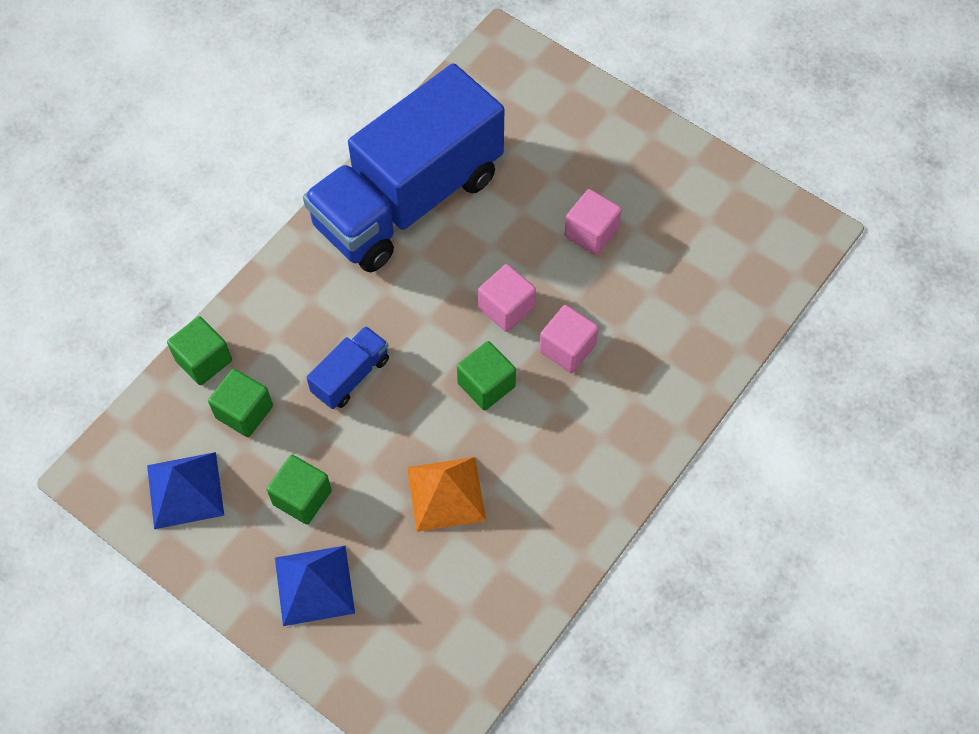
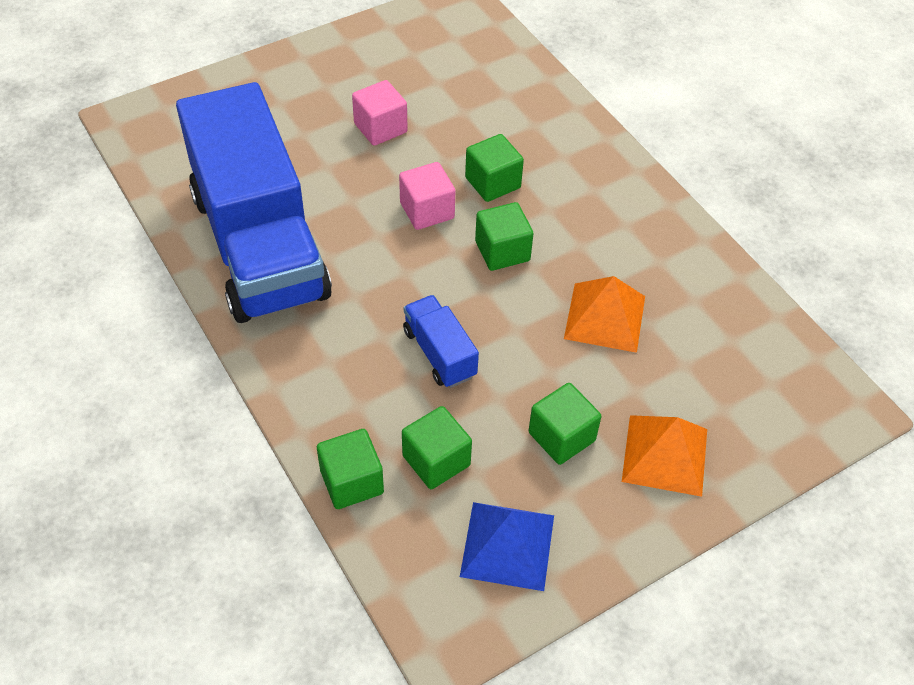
camera: 70 degrees left, 10 degrees down
(314, 585) = (664, 454): blue pyramid -> orange pyramid
(567, 348) = (492, 183): pink cube -> green cube

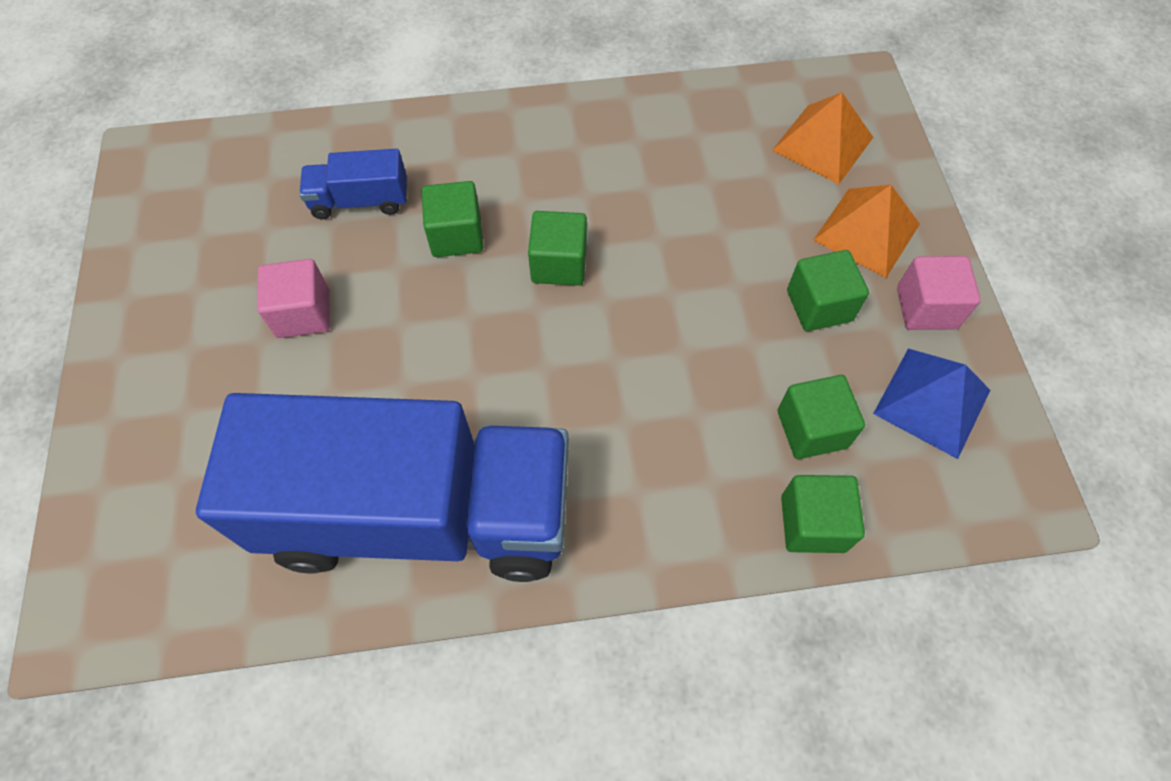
camera: 65 degrees left, 10 degrees up
(427, 211) = (462, 313): pink cube -> pink cube (926, 308)
(439, 353) = (672, 375): blue truck -> blue truck (360, 201)
(605, 317) = (687, 211): orange pyramid -> orange pyramid (823, 143)

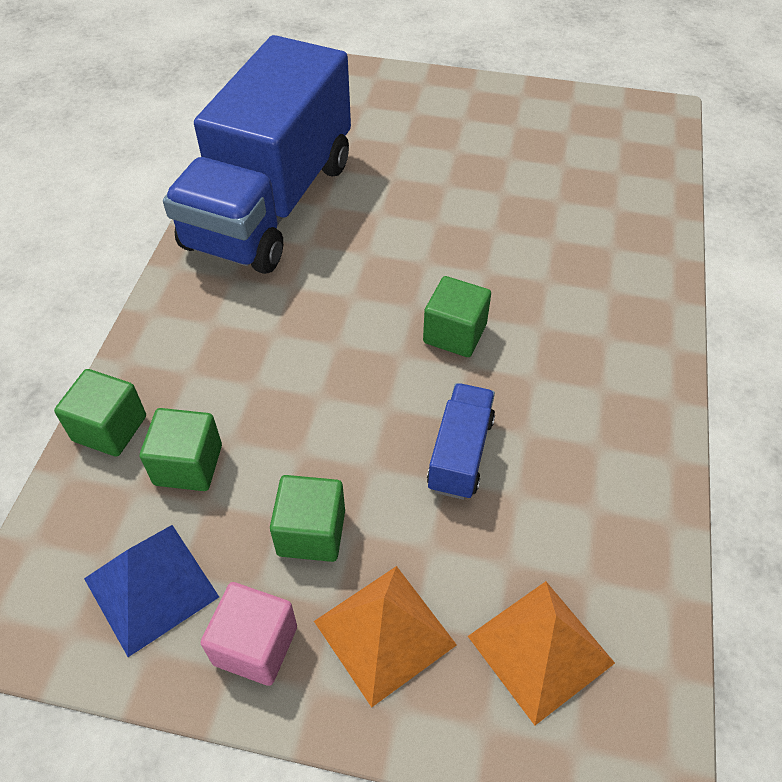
camera: 110 degrees right, 10 degrees down
(303, 313) = (470, 173): pink cube -> none
(360, 201) = (576, 220): blue truck -> blue truck (460, 453)
(456, 235) = (515, 272): green cube -> none

